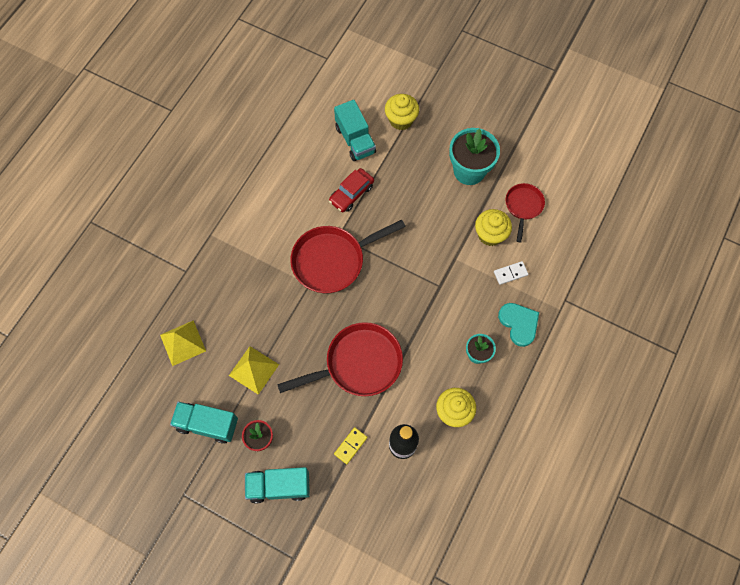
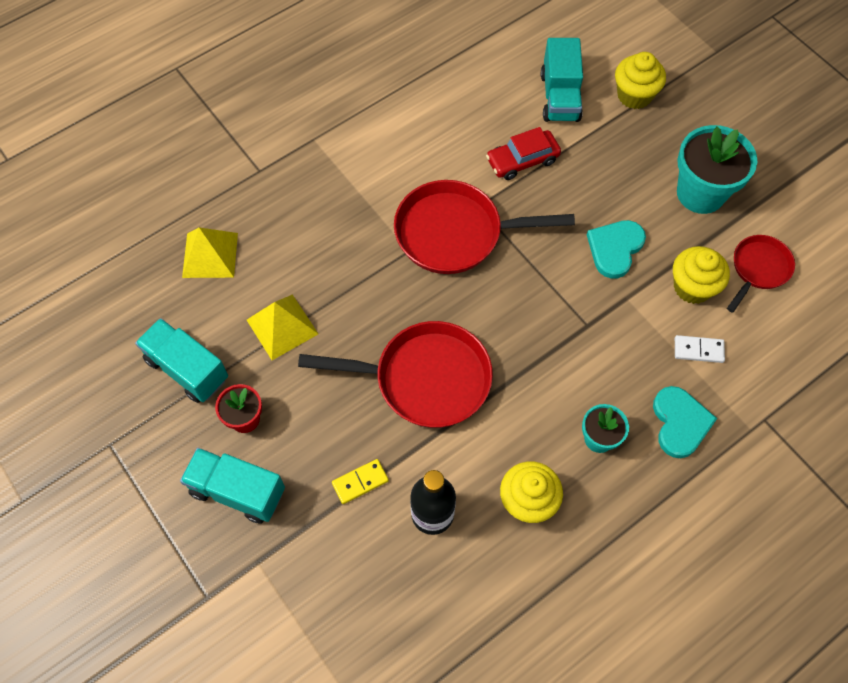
camera: 25 degrees right, 5 degrees down
(434, 229) = (615, 249): none -> turquoise heart

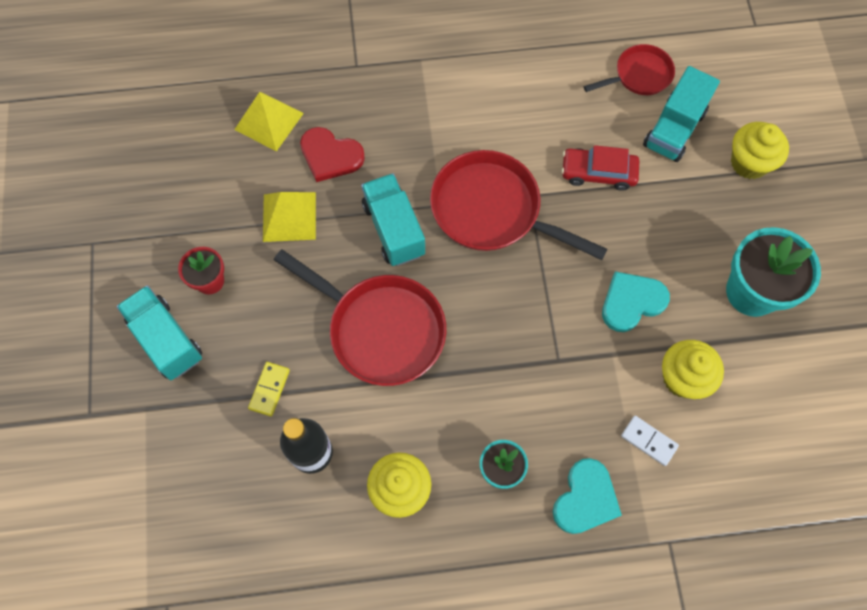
camera: 30 degrees right, 5 degrees up
(187, 369) = (190, 212): turquoise truck -> turquoise truck (393, 229)
(286, 257) = (330, 156): none -> red heart
(360, 482) = (269, 389): yellow domino -> yellow domino turned 75 degrees counterclockwise
(758, 269) = (761, 396): red pan -> red pan (639, 75)

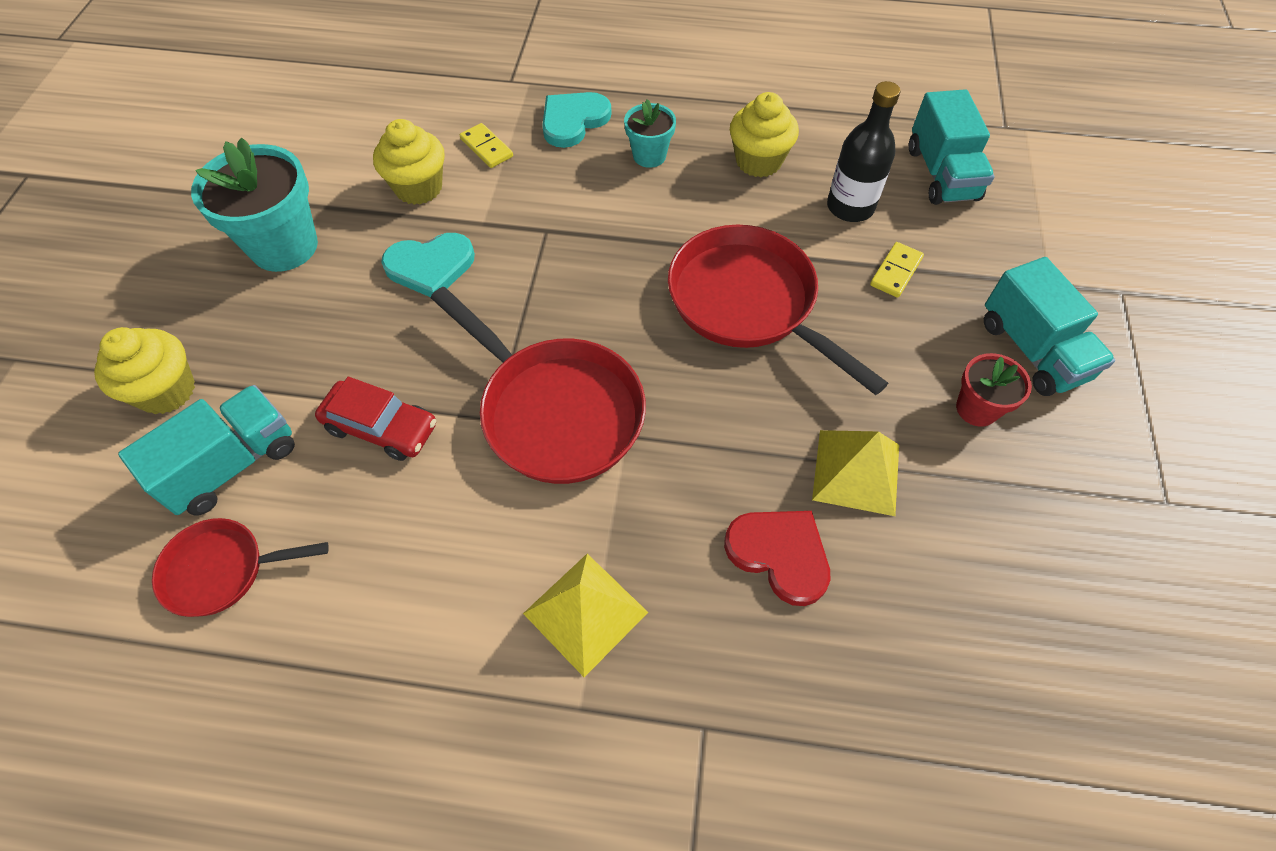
camera: 165 degrees left, 10 degrees down
(269, 121) = (881, 648): yellow pyramid -> yellow pyramid (585, 612)
(393, 229) = (704, 418): turquoise truck -> turquoise truck (942, 174)
(649, 441) = (486, 148): white domino -> yellow domino

